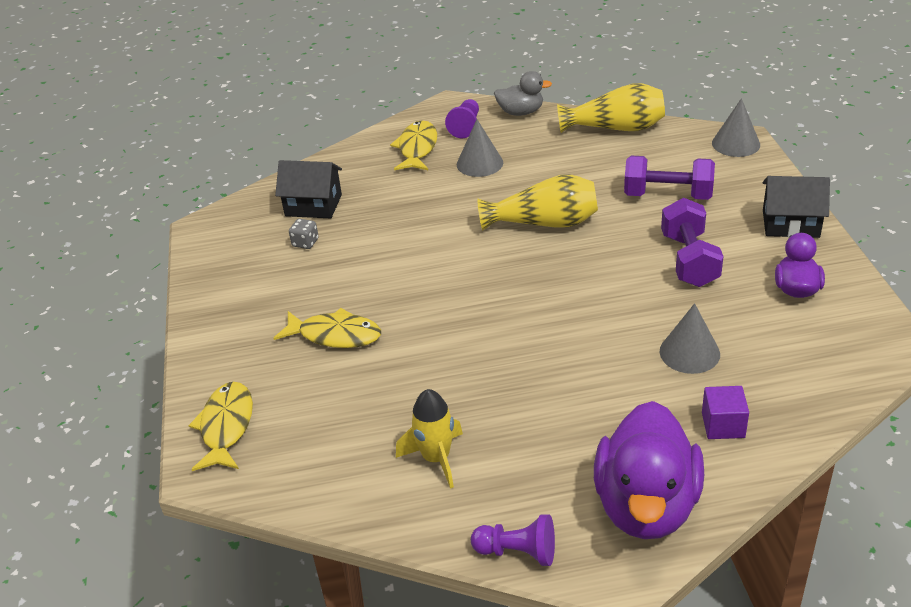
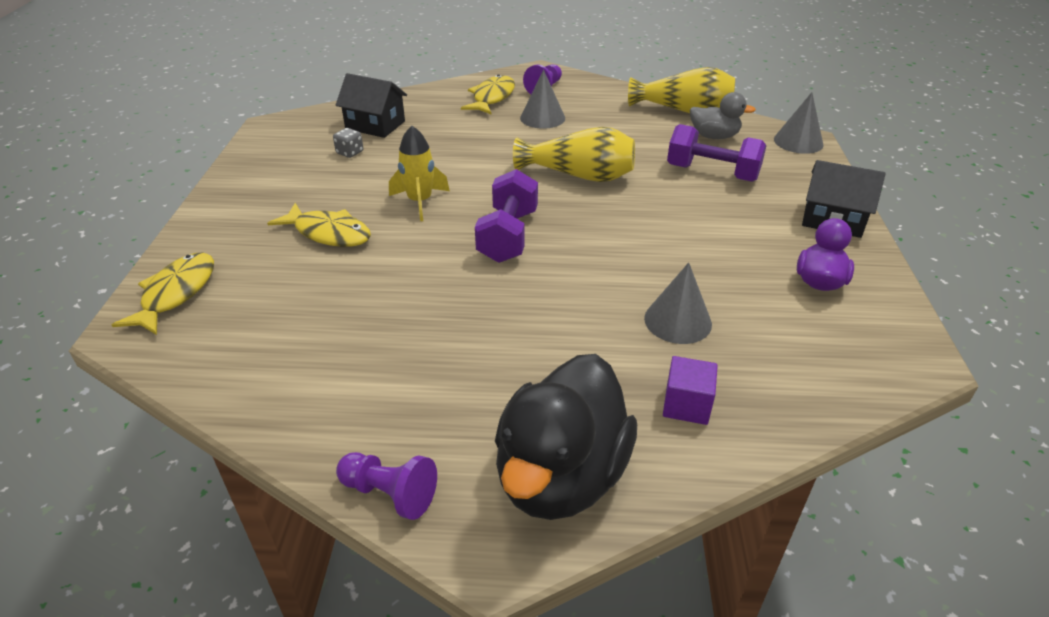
camera: 10 degrees right, 0 degrees up
(436, 458) = (358, 370): yellow rocket -> yellow rocket (420, 202)
(521, 112) = (600, 85): grey duck -> grey duck (714, 136)
(646, 505) = (561, 475): purple duck -> black duck
(689, 260) = (712, 233): purple dumbbell -> purple dumbbell (508, 236)

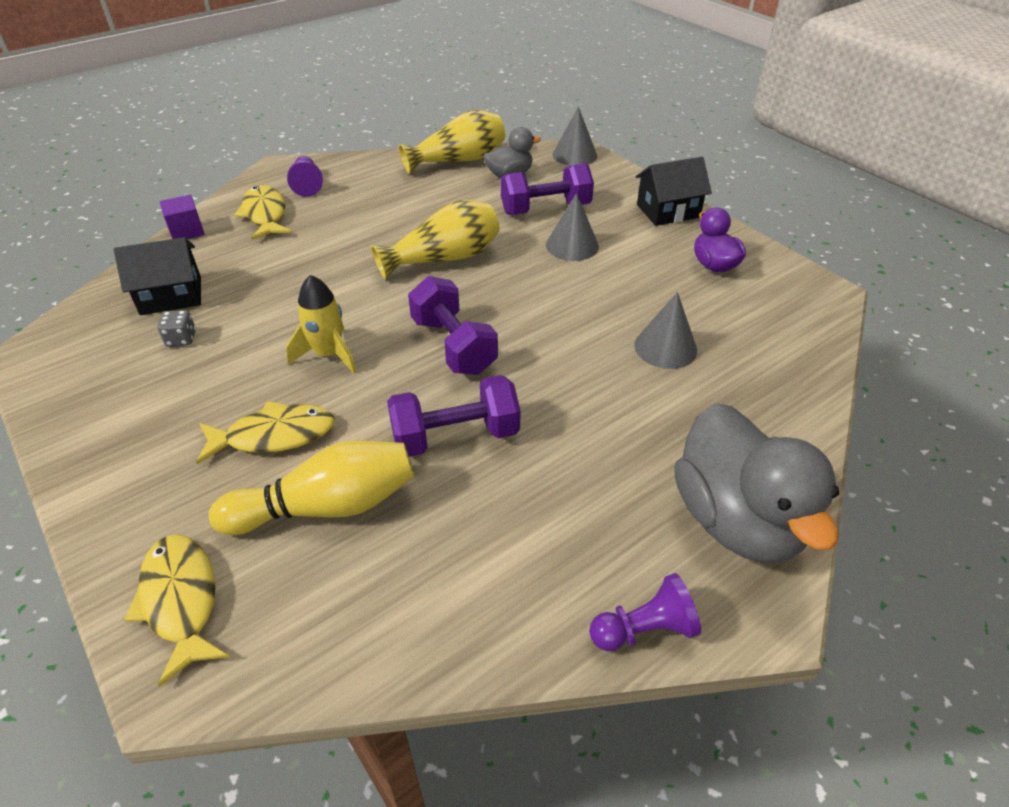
camera: 40 degrees left, 5 degrees up
(304, 290) = (327, 506): none -> yellow bowling pin
(432, 294) = (455, 436): none -> purple dumbbell
(542, 118) = (342, 216): grey cone -> grey cone (572, 245)
(561, 475) = (736, 520): black duck -> grey duck
(686, 405) = (746, 409): purple cube -> purple cube (187, 231)

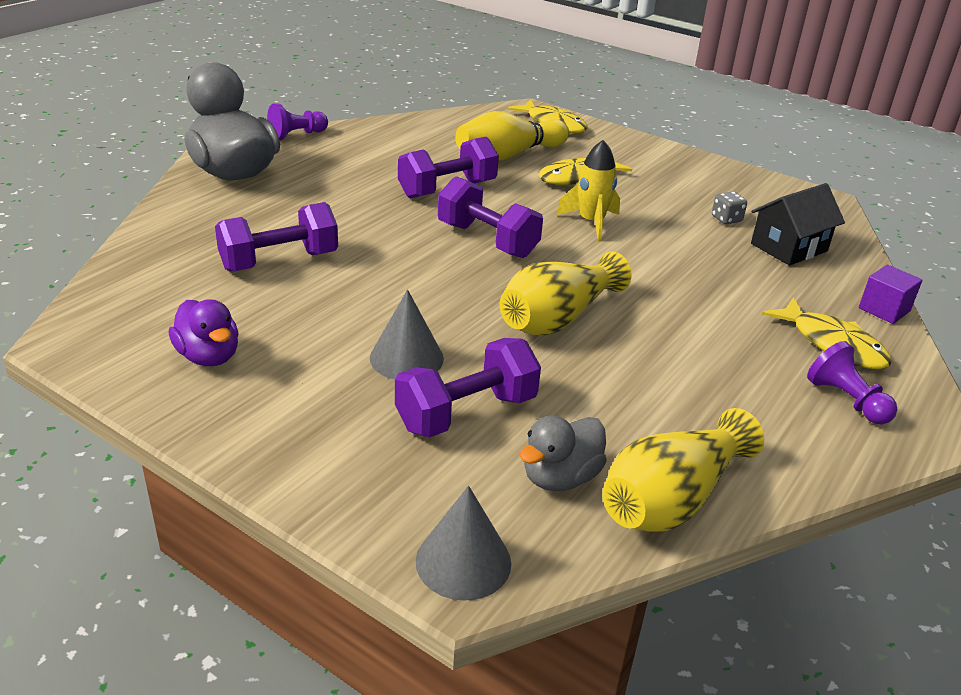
camera: 160 degrees right, 10 degrees down
(665, 347) = (279, 261): grey cone -> purple dumbbell
(668, 211) = (268, 441): black house -> none

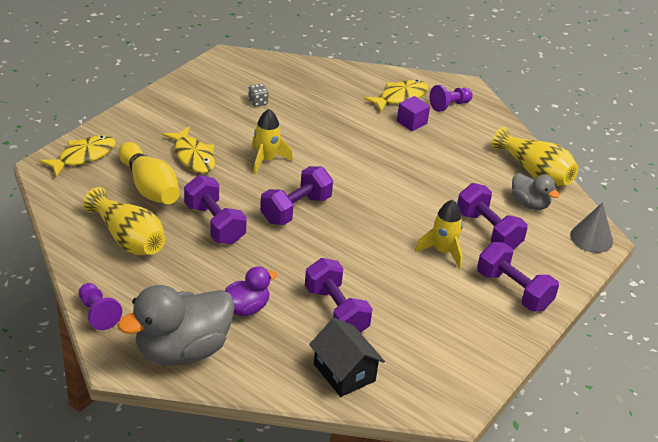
camera: 90 degrees left, 5 degrees up
(209, 356) = (457, 336): purple duck -> purple duck (246, 308)
(306, 426) = (513, 290): none -> purple dumbbell
(406, 358) = (442, 251): grey cone -> yellow rocket
(558, 318) = (390, 189): yellow vase -> yellow vase (128, 238)
(789, 247) = (295, 86): black house -> black house (344, 372)
(884, 310) = (363, 71): purple cube -> purple cube (411, 122)

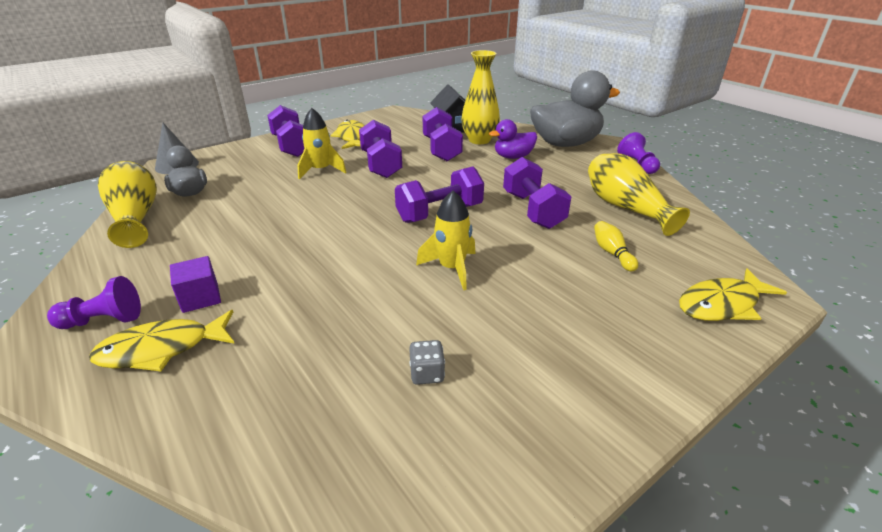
camera: 160 degrees left, 5 degrees down
(149, 187) = (612, 253): yellow bowling pin -> yellow bowling pin, size x0.48
(193, 156) = (555, 285): yellow fish -> yellow fish (352, 137)
(296, 341) = (479, 140): none -> yellow vase
(488, 231) = (261, 178): purple dumbbell -> purple dumbbell (381, 164)

